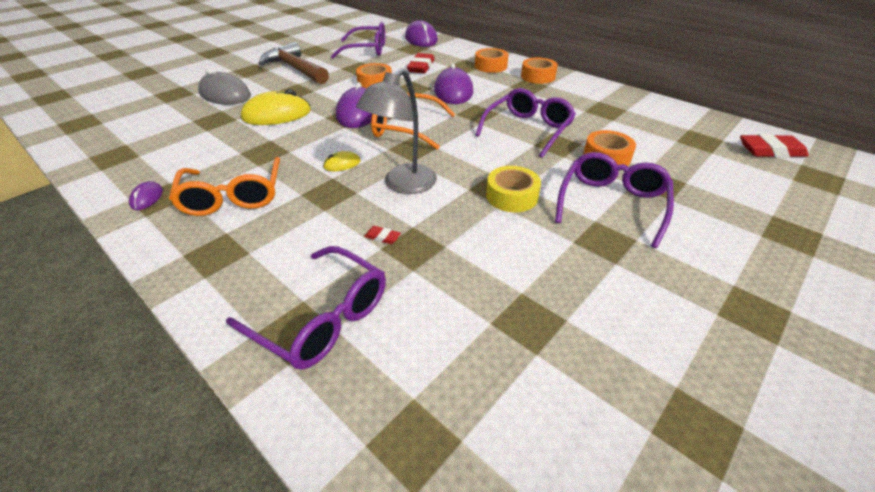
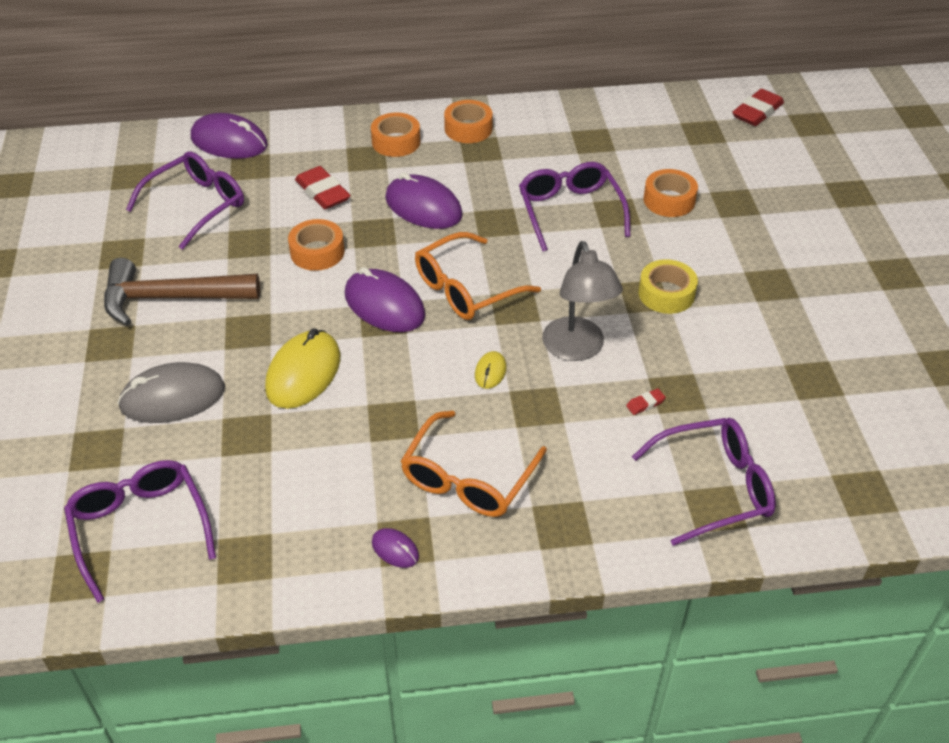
camera: 50 degrees left, 5 degrees up
(233, 196) = (468, 478): orange glasses -> orange glasses turned 90 degrees clockwise
(611, 204) = (733, 247): purple glasses -> purple glasses (140, 528)

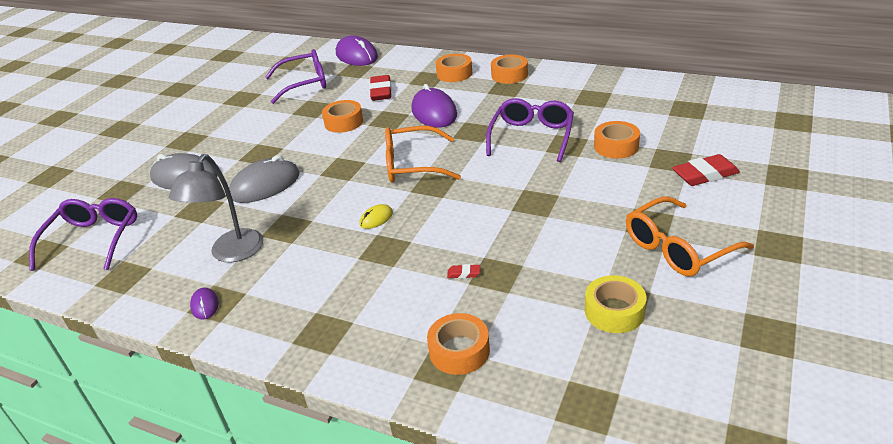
camera: 35 degrees right, 10 degrees down
(170, 298) = (239, 126): brown hammer -> none
(303, 373) = (265, 185): yellow mouse -> grey mouse
(384, 305) = (351, 161): purple mouse -> none
(468, 478) = (293, 279): orange glasses -> orange glasses (677, 248)
(577, 349) = (449, 222): grey lamp -> grey lamp (231, 253)
(666, 294) = (553, 206): yellow tape -> yellow tape (614, 311)
(714, 487) = (459, 351): purple glasses -> orange tape
(757, 112) = (748, 105): red eraser -> red eraser (705, 175)

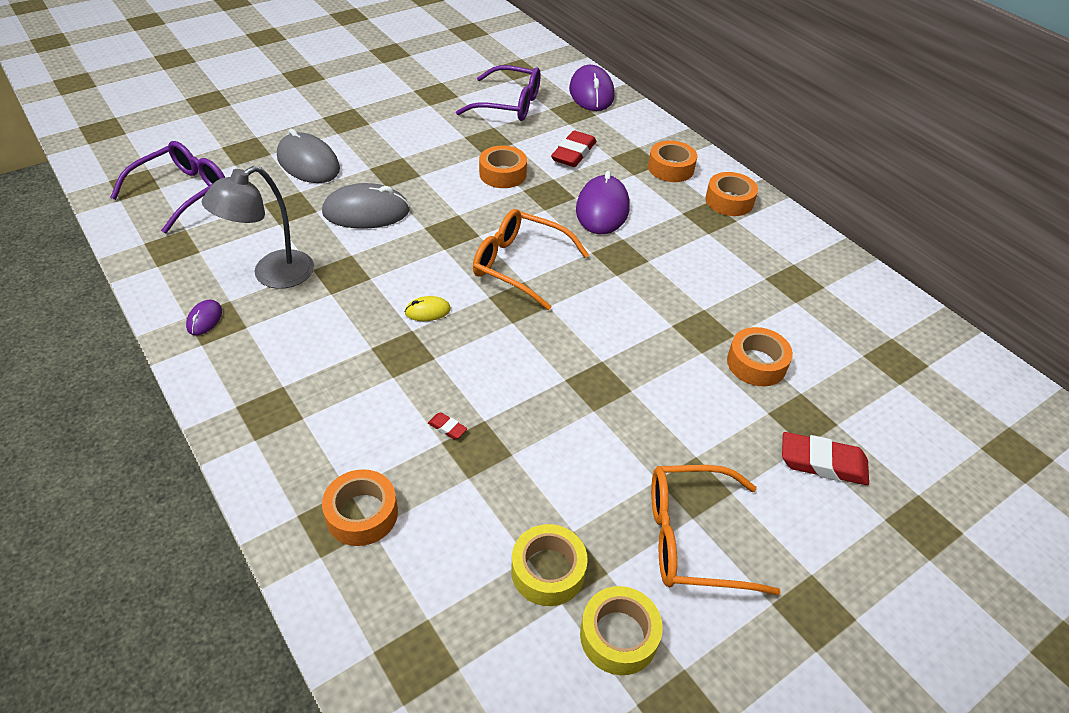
camera: 25 degrees right, 10 degrees up
(532, 136) = (675, 298): purple glasses -> none
(692, 319) = (619, 636): none -> yellow tape

